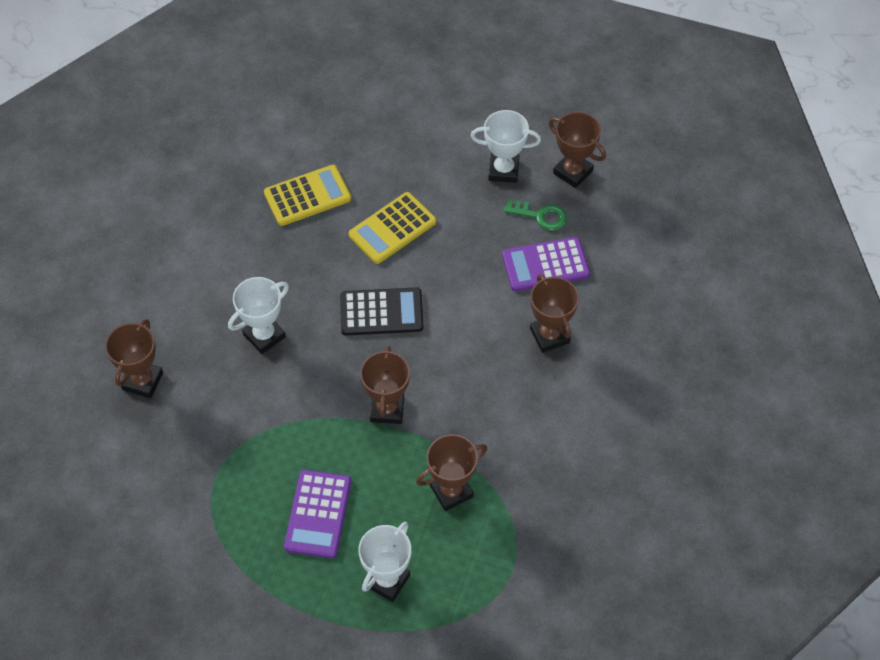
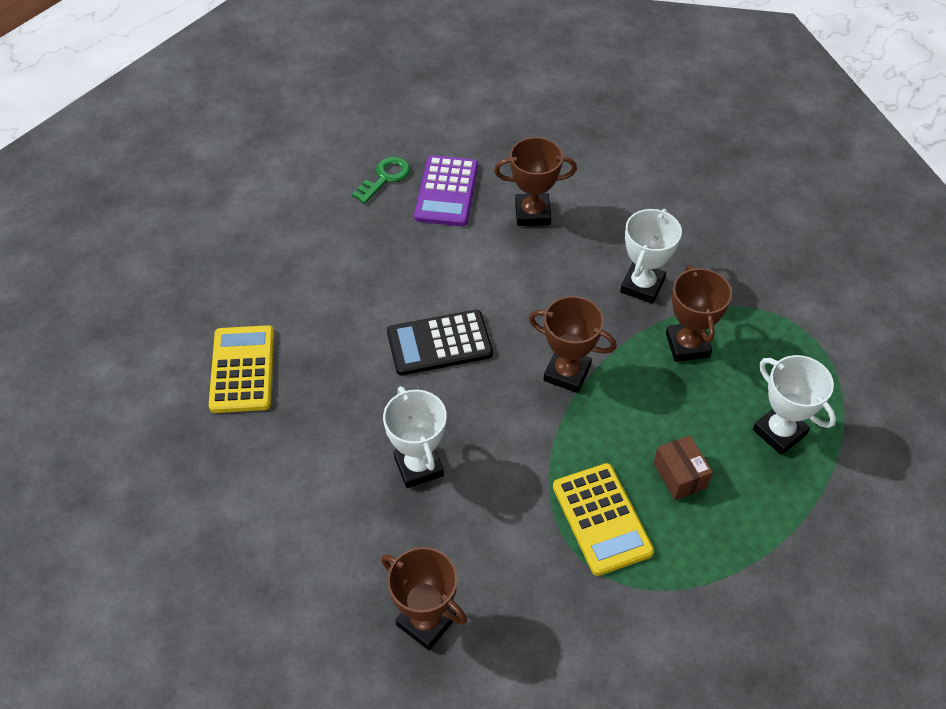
camera: 70 degrees left, 5 degrees down
(318, 514) = (679, 475): purple calculator -> brown box
(381, 312) = (439, 343): black calculator -> black calculator turned 120 degrees counterclockwise
(392, 228) = (333, 303): yellow calculator -> yellow calculator (601, 519)
(503, 170) = (311, 189): white trophy -> white trophy (642, 286)
(573, 172) = (345, 138): brown trophy -> none

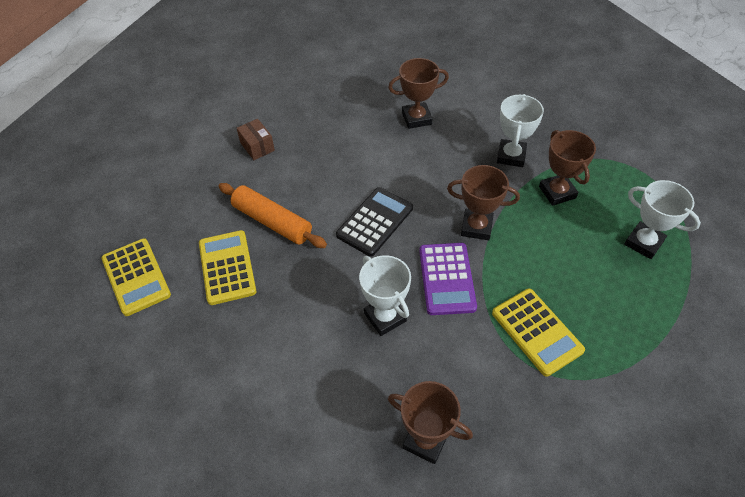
camera: 10 degrees left, 0 degrees up
(131, 362) = (136, 277): none -> yellow calculator
(311, 321) = (272, 222): none -> orange rolling pin
(385, 178) = (301, 110): green key -> none
(439, 343) = (375, 222): black calculator -> black calculator turned 150 degrees clockwise
(446, 191) = (349, 113): purple calculator -> purple calculator (447, 279)
(679, 475) = (583, 288): brown box -> brown box (257, 147)

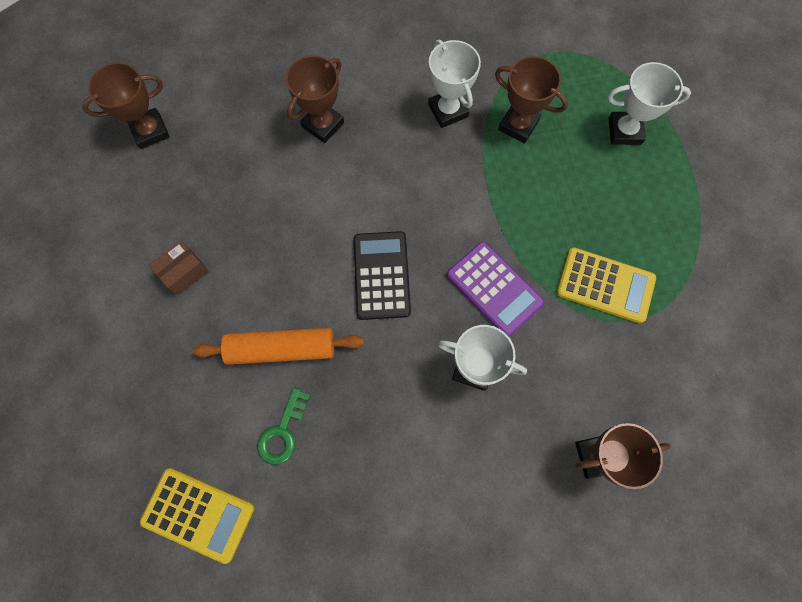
camera: 40 degrees left, 20 degrees up
(227, 267) = (282, 432): yellow calculator -> green key
(257, 147) = (184, 272): brown box -> brown box turned 60 degrees counterclockwise
(476, 227) = (477, 214): brown trophy -> brown trophy (150, 131)

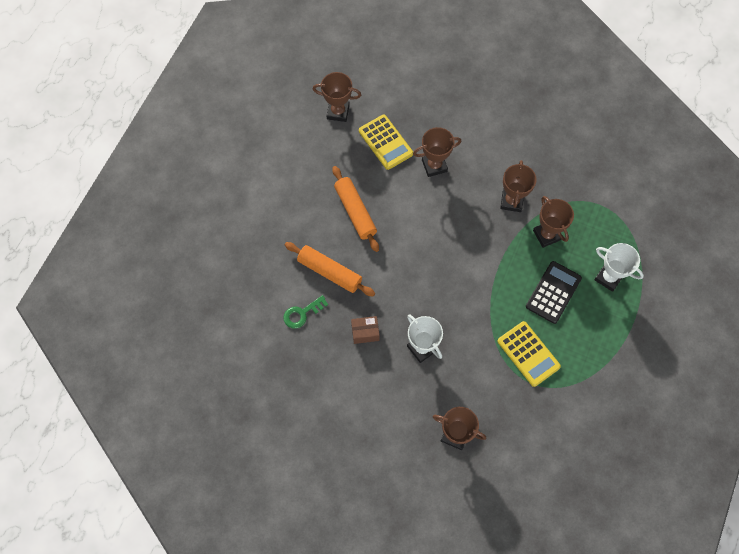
camera: 35 degrees right, 5 degrees down
(184, 272) = (306, 200): brown box -> brown box (365, 332)
(198, 514) = (235, 325): yellow calculator -> yellow calculator (385, 142)
(261, 246) = (355, 212): none -> orange rolling pin
(381, 275) = (408, 268): black calculator -> black calculator (553, 292)
(448, 111) = (511, 201): white trophy -> brown trophy
(494, 289) = (464, 315): purple calculator -> none

